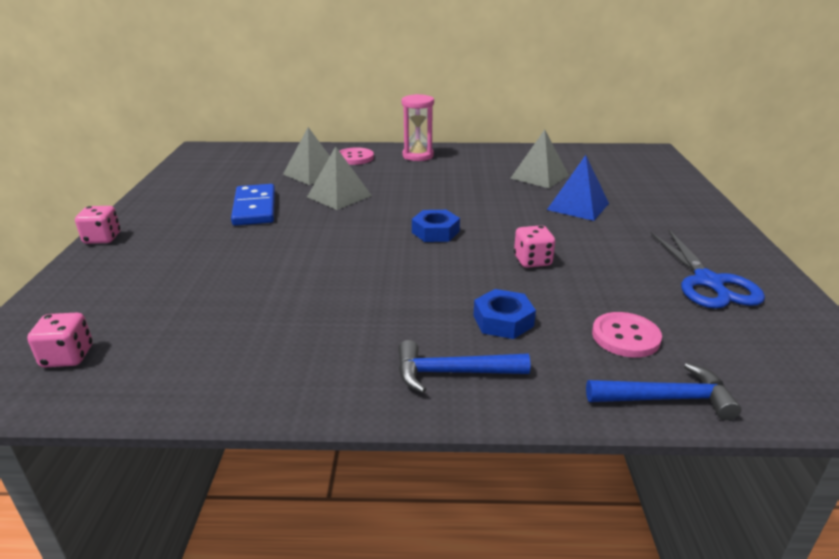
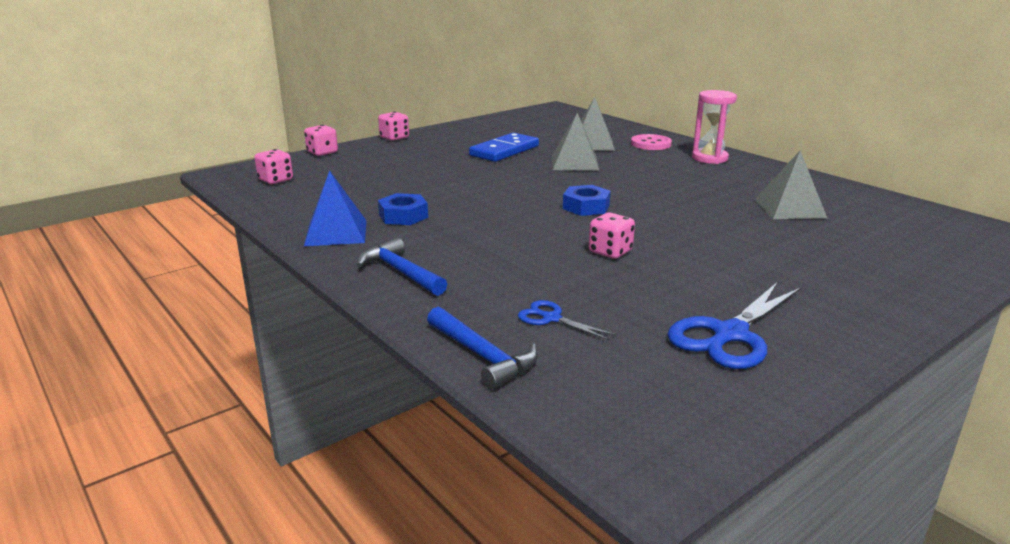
camera: 50 degrees right, 5 degrees down
(48, 293) = (322, 152): none -> pink dice
(503, 321) = (495, 268): blue nut -> blue nut (403, 216)
(578, 206) = (763, 240): blue pyramid -> blue pyramid (336, 233)
(625, 337) = (551, 318): pink button -> blue scissors

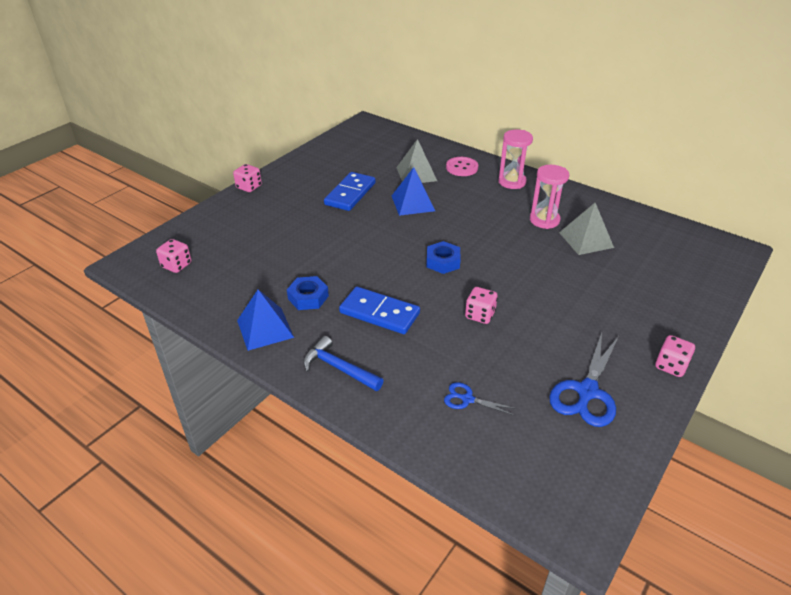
camera: 15 degrees left, 15 degrees up
(322, 152) = (196, 218): pink dice -> pink dice (670, 366)
(481, 236) = (379, 313): none -> blue domino
(482, 356) = (437, 449): blue hammer -> none
(575, 163) = (413, 203): grey pyramid -> blue pyramid
(738, 189) = (544, 220): none -> pink hourglass

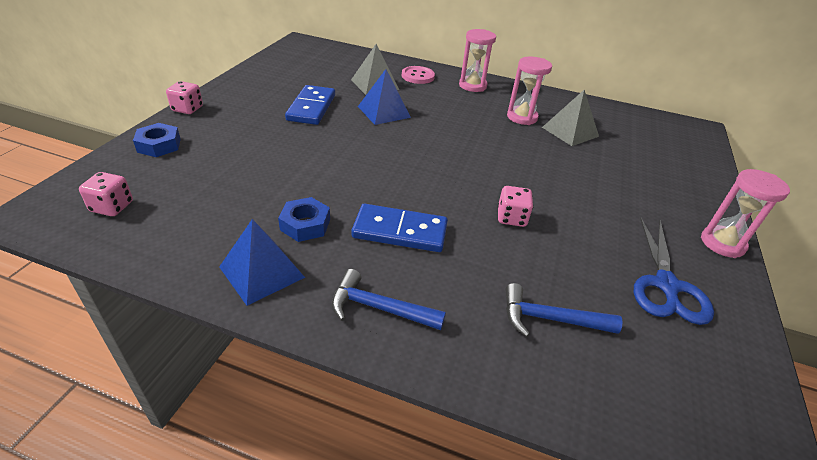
camera: 20 degrees left, 0 degrees up
(443, 262) = (444, 166): blue nut -> blue nut (159, 145)
(467, 399) = (550, 319): blue scissors -> blue hammer
(670, 366) = (722, 243): pink dice -> pink hourglass

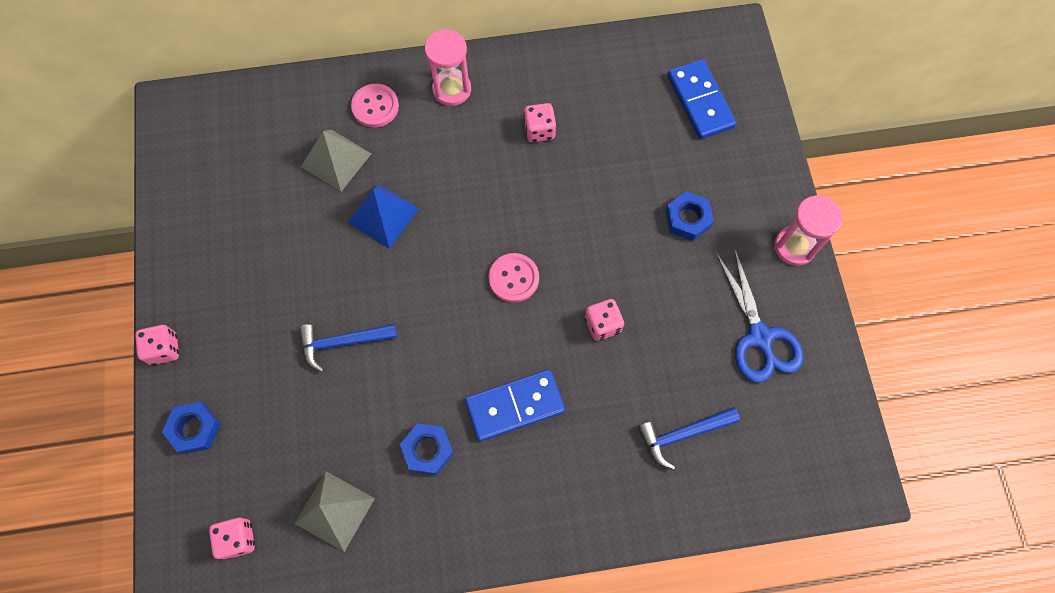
camera: 25 degrees left, 30 degrees up
(262, 272) = (433, 527): blue pyramid -> none
(311, 107) = (298, 258): blue domino -> blue domino (700, 101)
(379, 308) = (550, 505): blue hammer -> blue hammer (343, 342)
(453, 168) = (513, 278): none -> pink button
(522, 117) = (539, 130): pink hourglass -> pink dice
(570, 131) = (602, 129): grey pyramid -> grey pyramid (334, 511)
(621, 192) = (688, 219): none -> blue nut

